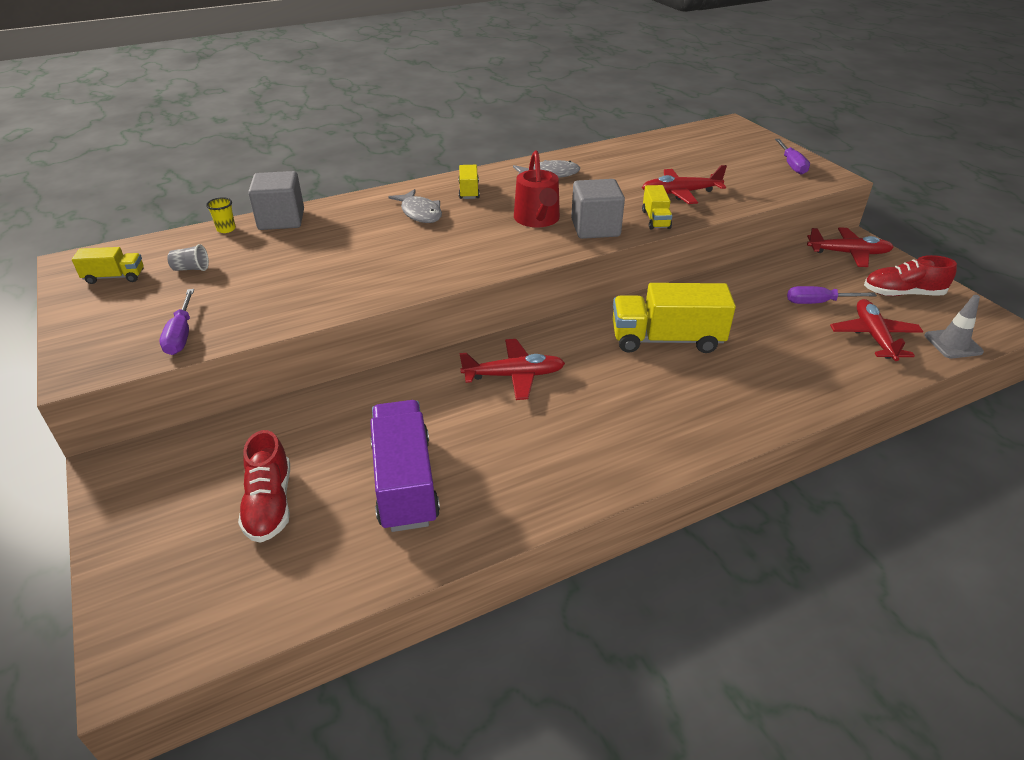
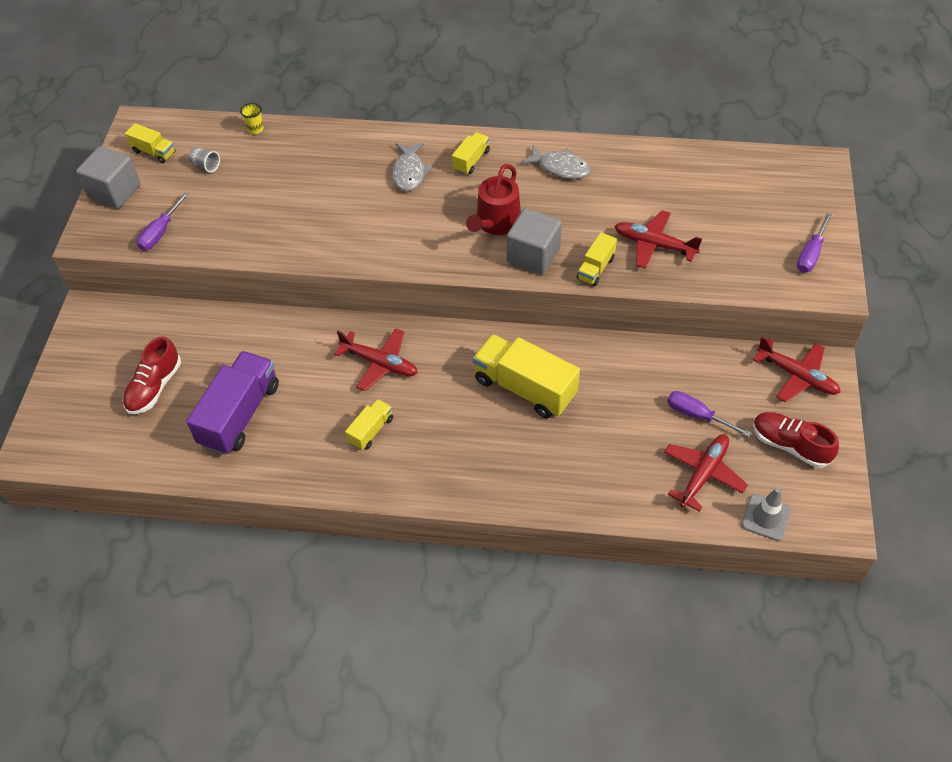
camera: 35 degrees right, 15 degrees up
(281, 220) = (301, 135): grey cube -> grey cube (115, 192)
(565, 432) = (371, 431): none -> yellow truck

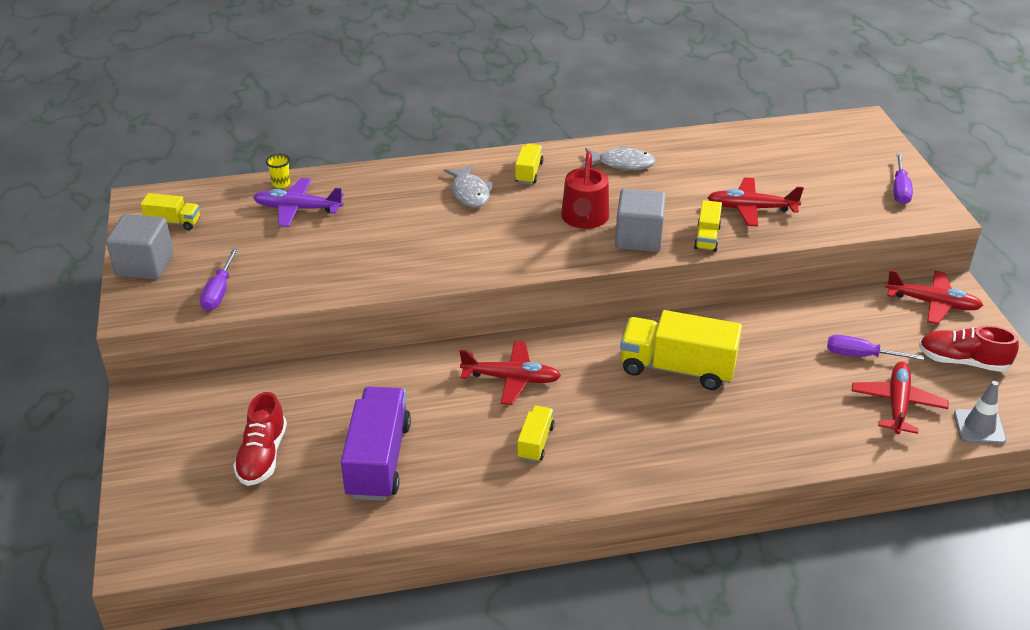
camera: 20 degrees left, 15 degrees down
(205, 165) = (241, 224): grey cup -> none
(258, 159) = (298, 209): none -> purple plane

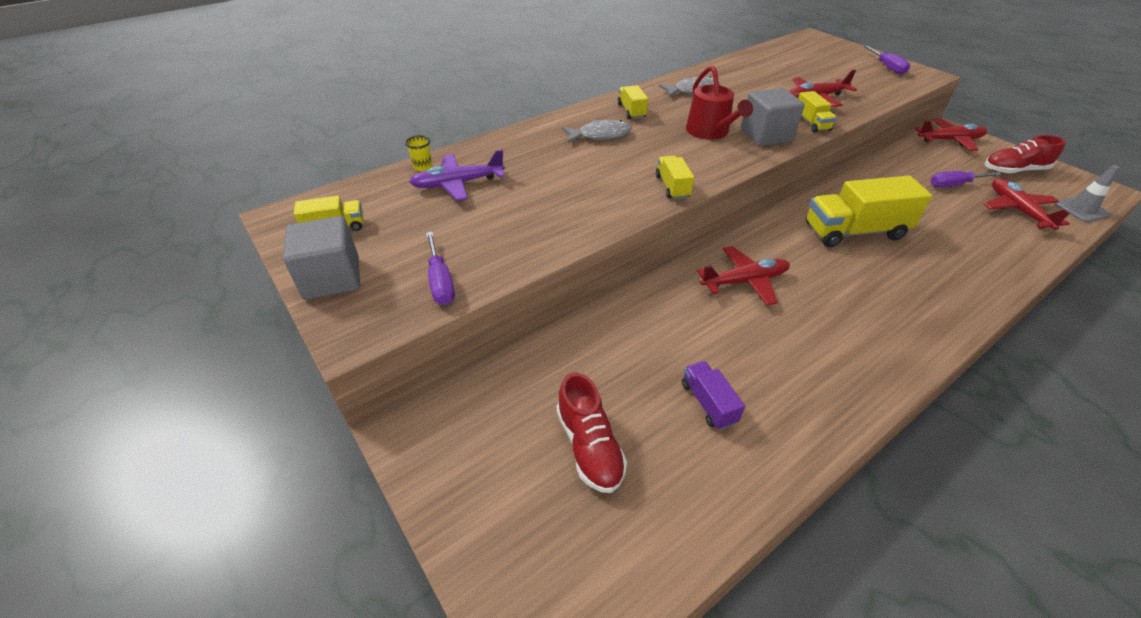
camera: 25 degrees left, 5 degrees up
(378, 460) = (708, 403): purple truck -> purple truck, size x0.51
(470, 193) = (600, 135): grey fish -> grey fish turned 60 degrees counterclockwise
(535, 442) = (822, 330): yellow truck -> yellow truck (672, 187)

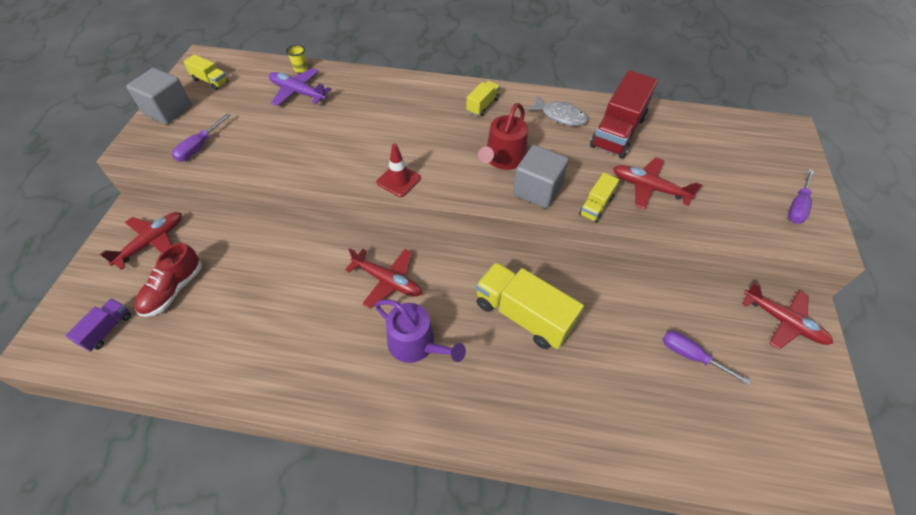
camera: 45 degrees right, 10 degrees up
(600, 135) = (428, 111): grey fish -> none
(672, 187) = (398, 180): yellow truck -> red traffic cone
(708, 403) = (248, 323): purple truck -> purple truck (107, 329)
(741, 81) = (617, 132): none -> red truck
(839, 301) = (416, 344): none -> purple watering can
(1013, 170) = (787, 395): red shoe -> none
(1017, 210) = (703, 422): red plane -> red plane (151, 242)
(1081, 209) = (775, 479): grey traffic cone -> none

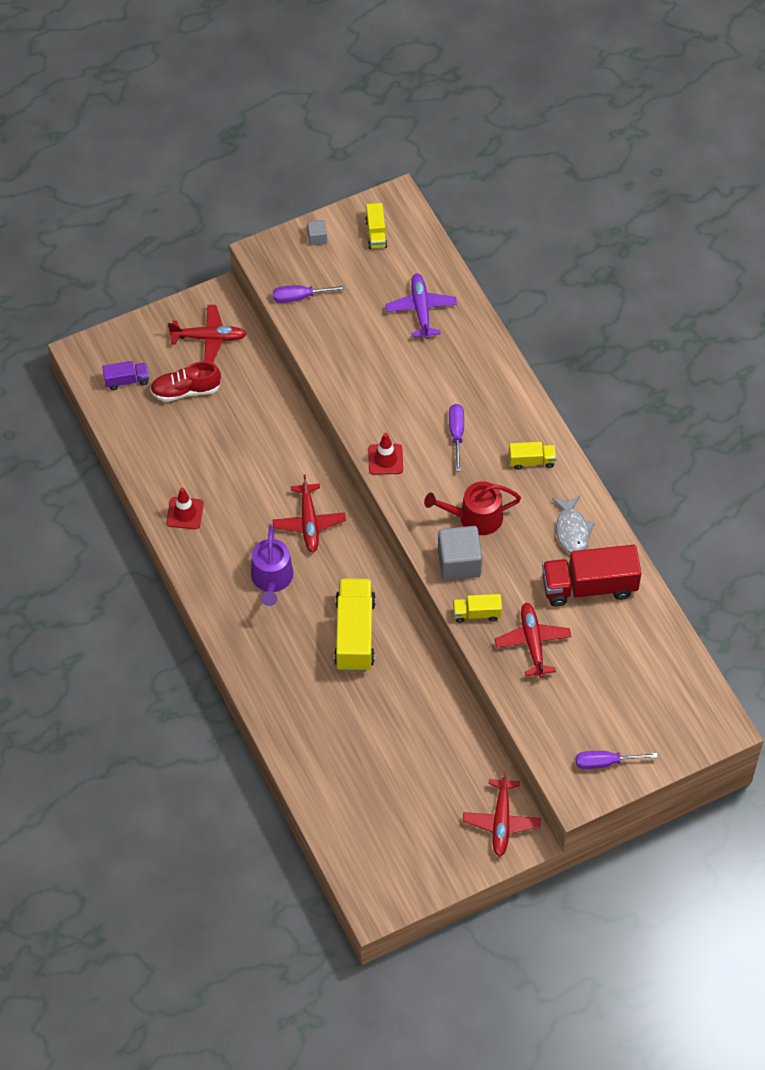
camera: 55 degrees right, 5 degrees up
(168, 110) = (317, 238): grey cube -> grey cube, size x0.49
(283, 373) = (185, 513): none -> red traffic cone
(300, 69) = (452, 285): yellow cup -> none
(690, 356) = (411, 766): purple screwdriver -> purple screwdriver (456, 434)

